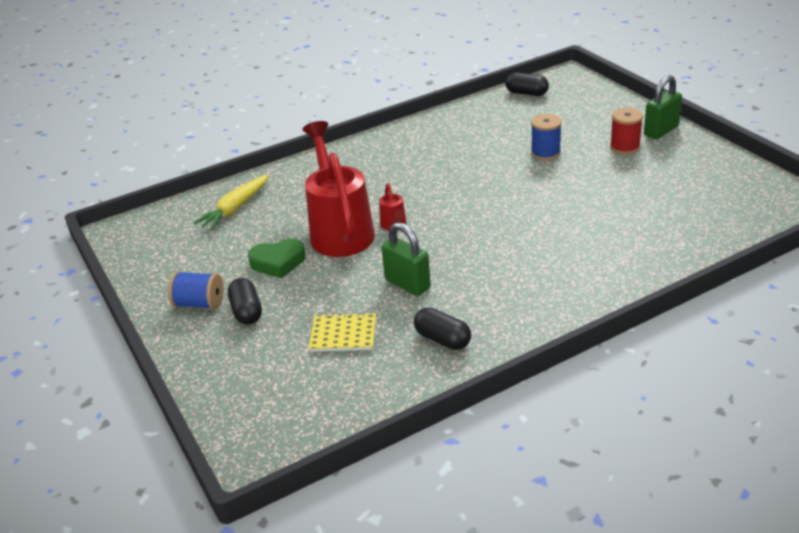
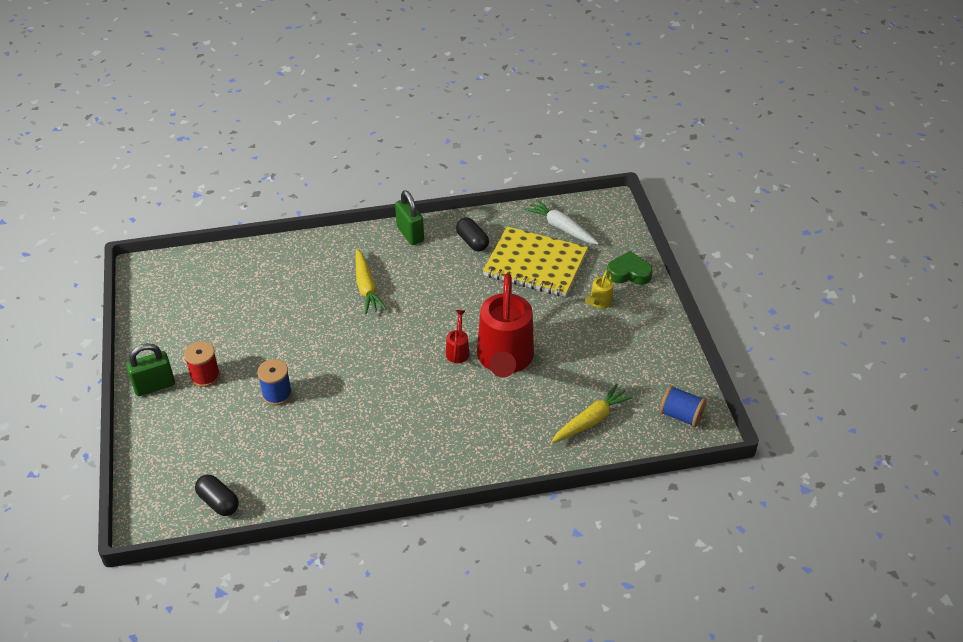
camera: 165 degrees left, 10 degrees up
(199, 304) = (634, 321): blue spool -> blue spool (681, 415)
(246, 311) = (599, 303): black capsule -> yellow watering can
(278, 262) = (565, 342): green heart -> green heart (629, 273)
(324, 396) = (561, 227): none -> white carrot
(343, 334) = (535, 264): yellow notebook -> yellow notebook, size x1.93
(407, 284) = (474, 290): green padlock -> green padlock (410, 234)
(537, 253) = (366, 287): none -> yellow carrot

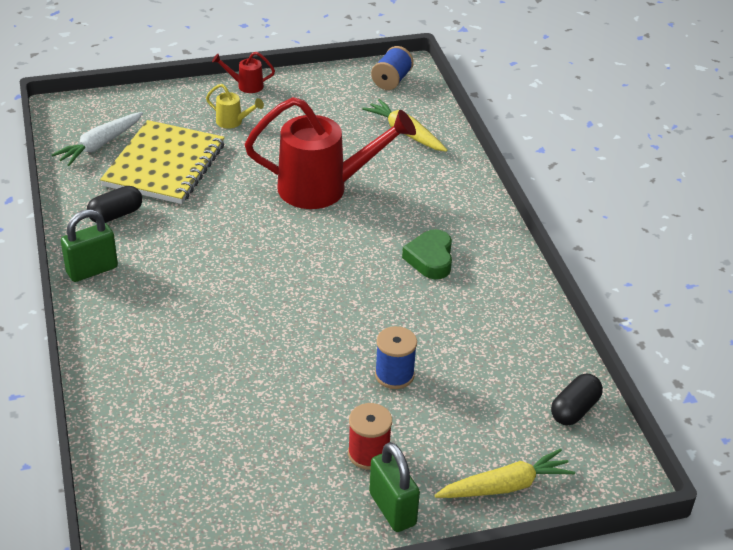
camera: 95 degrees left, 5 degrees down
(366, 287) = (196, 305): yellow carrot -> yellow carrot (505, 486)
(458, 350) = (310, 223): red watering can -> red watering can (246, 85)
(629, 273) = (186, 101): green heart -> green heart (430, 259)

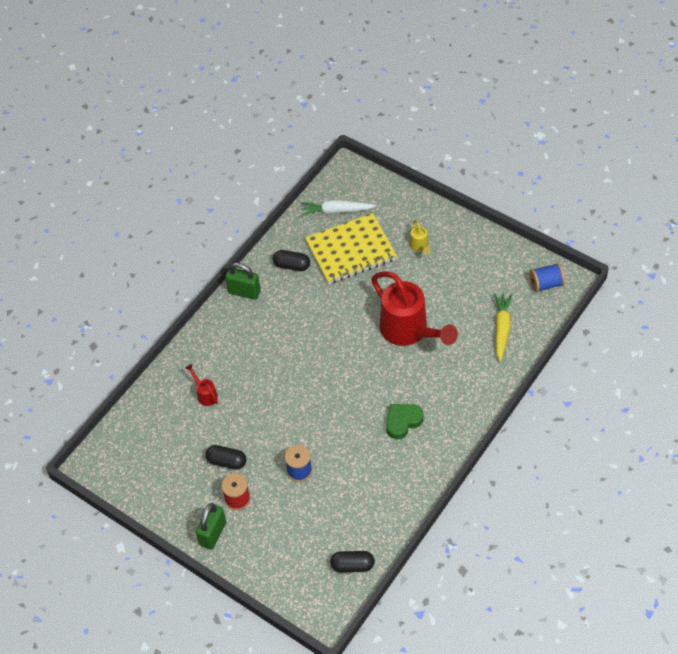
camera: 55 degrees right, 15 degrees up
(246, 85) = (459, 224): red watering can -> red watering can (205, 394)
(303, 430) = (227, 461): none -> black capsule
(505, 486) = (271, 570): yellow carrot -> none

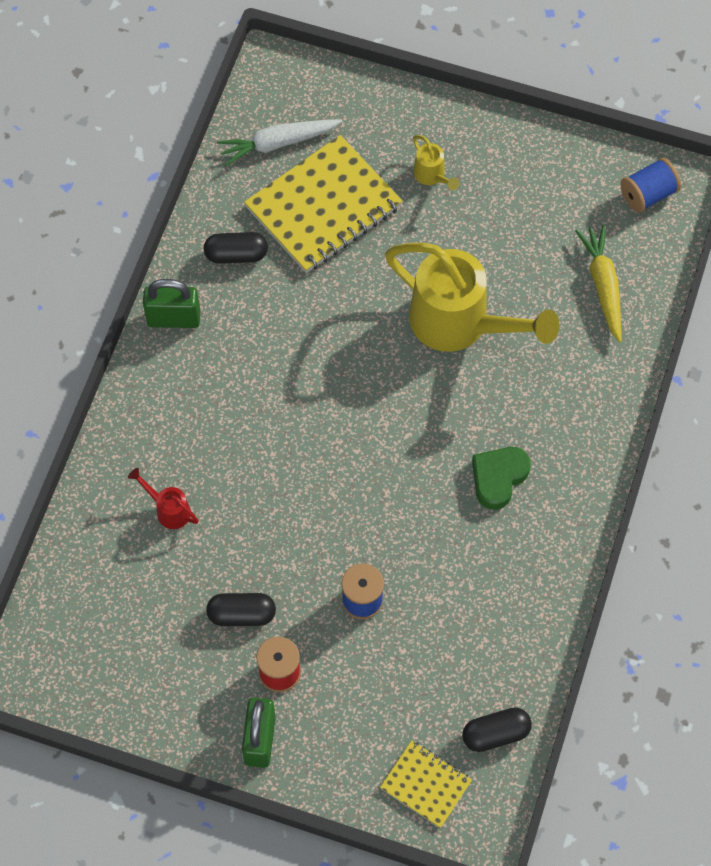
camera: 20 degrees left, 10 degrees up
(301, 583) = (426, 784): none -> yellow notebook
(409, 331) = (460, 324): red watering can -> yellow watering can

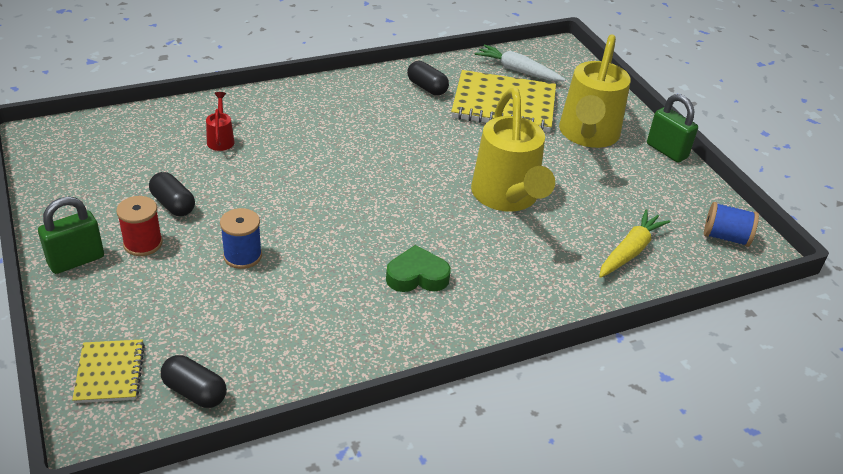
camera: 45 degrees right, 25 degrees down
(174, 318) = (355, 84): green padlock -> green padlock (666, 151)
(432, 176) = (587, 136): yellow watering can -> yellow watering can, size x2.41

